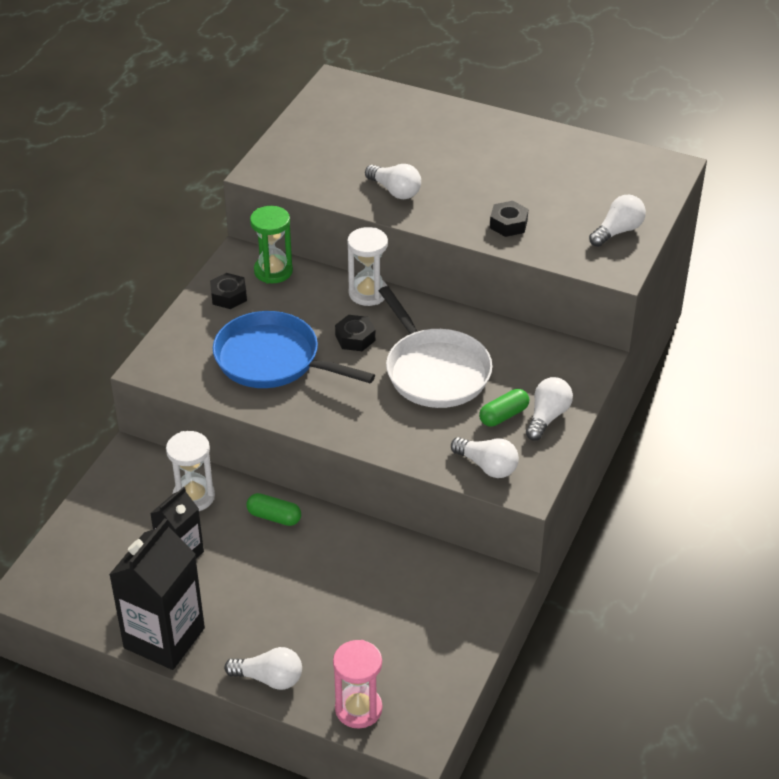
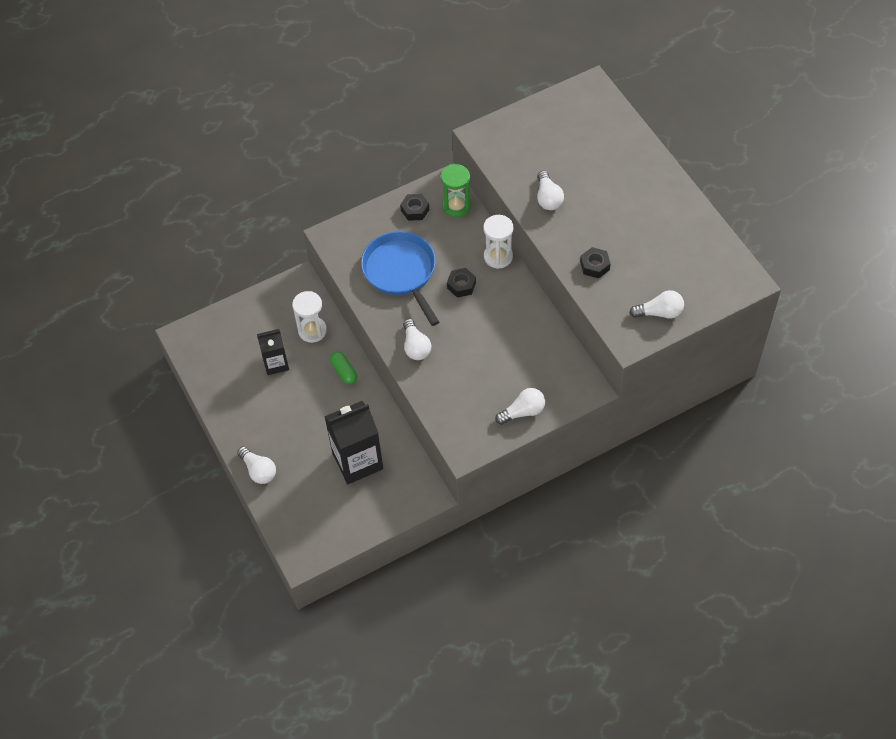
camera: 40 degrees right, 15 degrees up
(164, 638) = (227, 410): black carton -> black carton (357, 461)
(358, 709) = (288, 519): pink hourglass -> none
(435, 371) = (487, 338): white pan -> none
(487, 466) = (456, 422): white light bulb -> white light bulb (416, 346)
(503, 415) = (498, 394): green capsule -> none

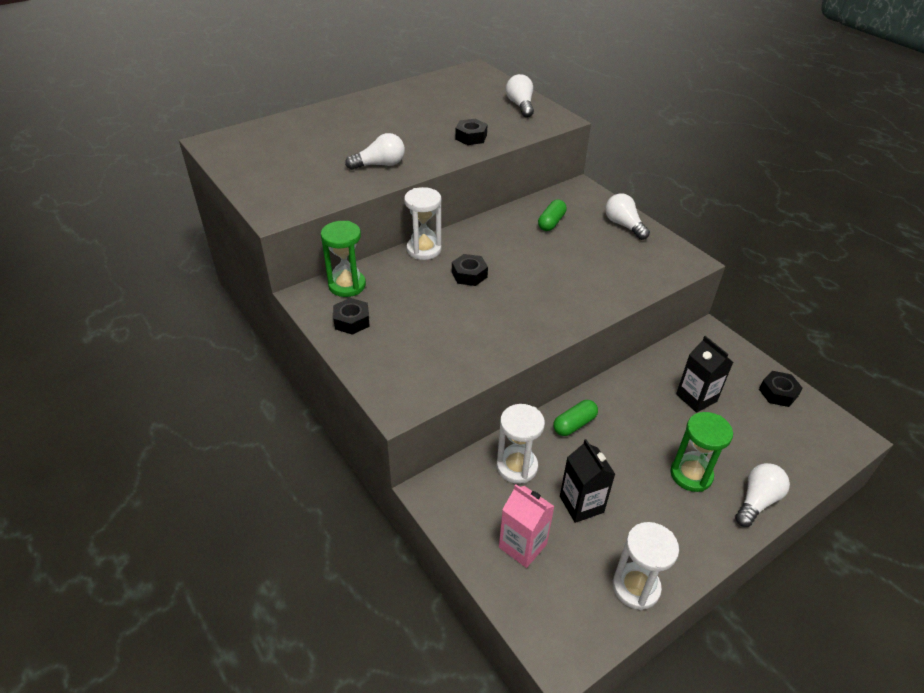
camera: 100 degrees left, 15 degrees down
(213, 381) = (636, 587): none -> white hourglass
(252, 326) = (522, 545): none -> pink carton
(287, 436) = (691, 475): none -> green hourglass
(354, 523) = (778, 393): none -> black nut
(357, 461) = (696, 398): black carton -> black carton, size x0.59
(401, 272) = (456, 326): blue pan -> none
(416, 346) = (566, 305): white light bulb -> none
(531, 354) = (551, 222): none -> green capsule

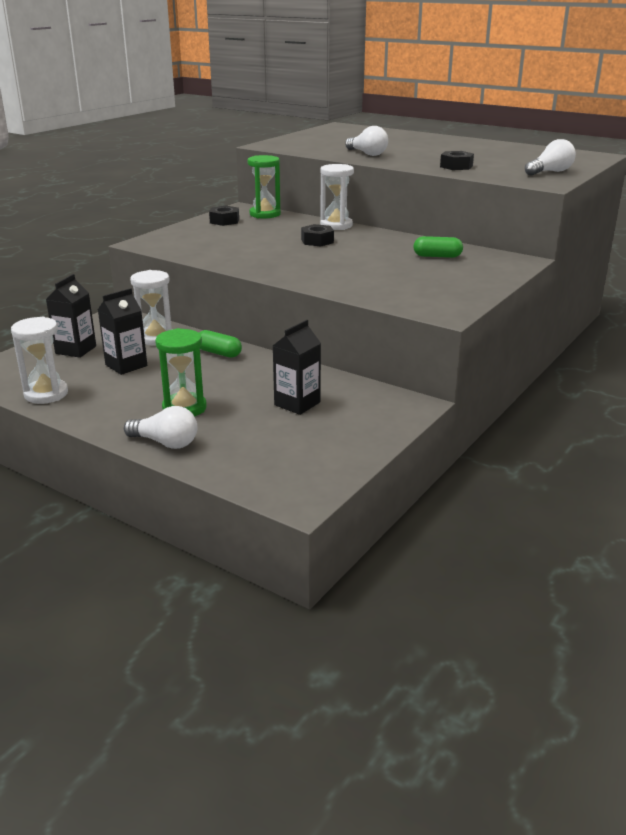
camera: 70 degrees right, 15 degrees down
(522, 545) = (76, 350): pink carton -> black carton
(623, 225) = (475, 282): white light bulb -> none
(778, 393) = (343, 449): black nut -> none

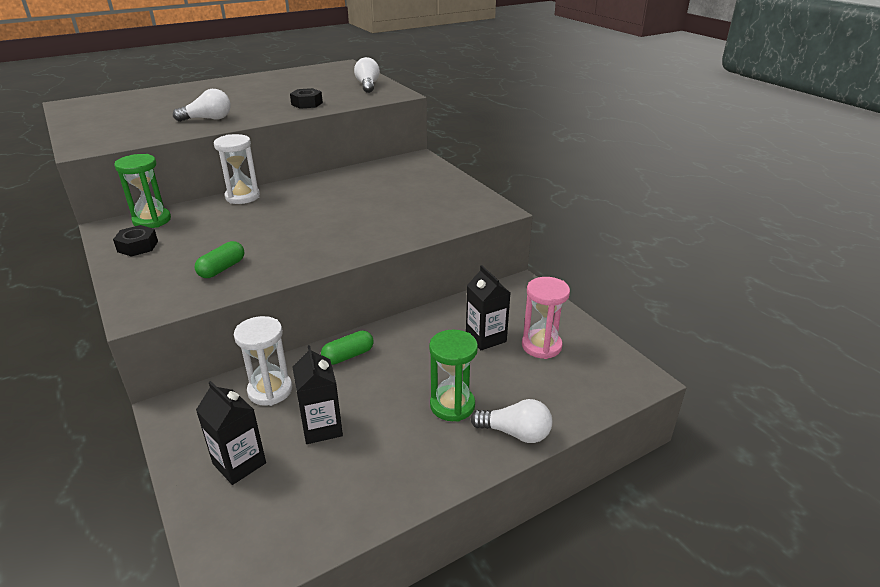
camera: 65 degrees left, 5 degrees up
(46, 394) = (344, 511): white hourglass -> none
(165, 443) = (515, 433): white light bulb -> white light bulb turned 60 degrees clockwise
(309, 434) = (541, 346): none -> pink hourglass
(317, 241) = (274, 215): black nut -> none
(437, 256) = (376, 180): green capsule -> green capsule (222, 269)

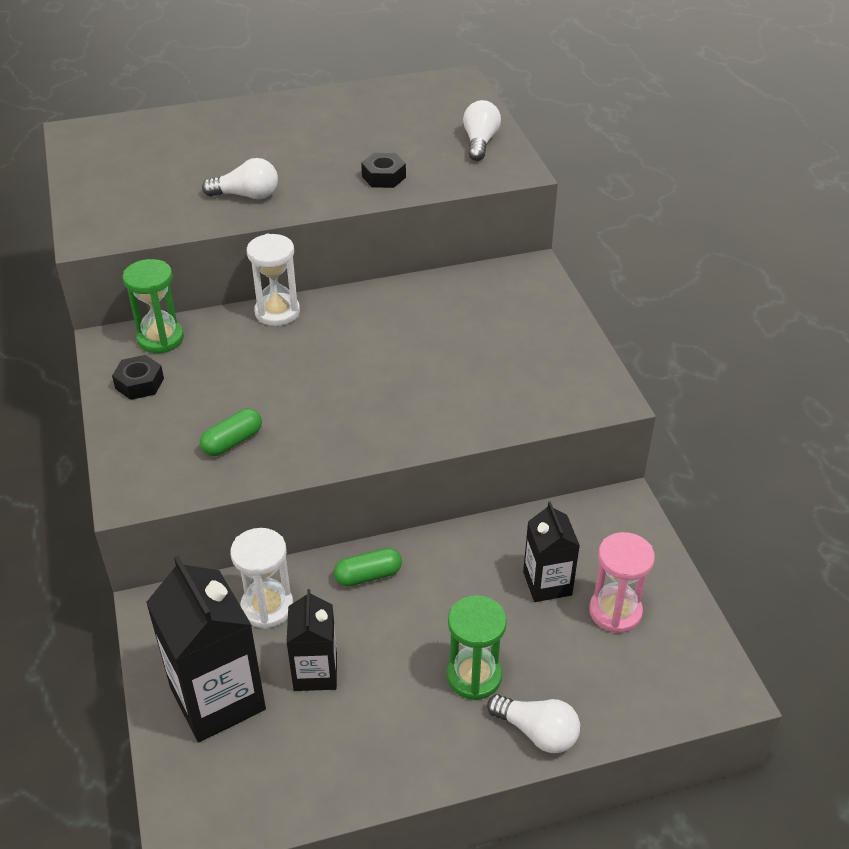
camera: 15 degrees right, 10 degrees up
(239, 463) = (217, 698): black carton -> black carton, size x1.69

